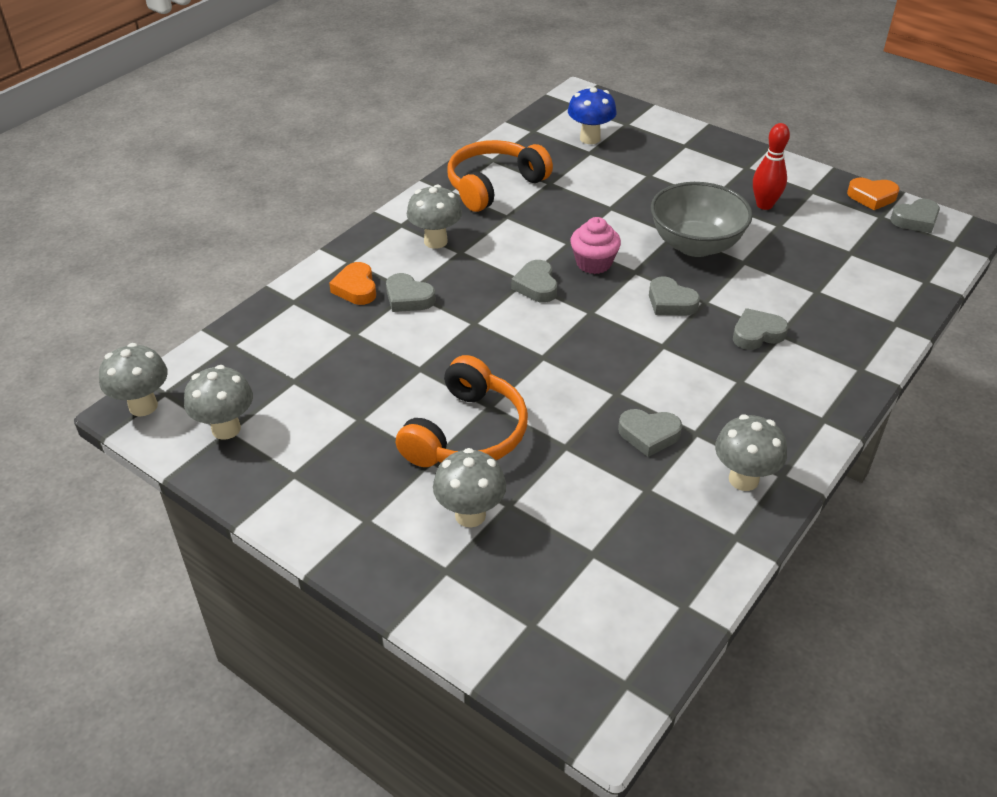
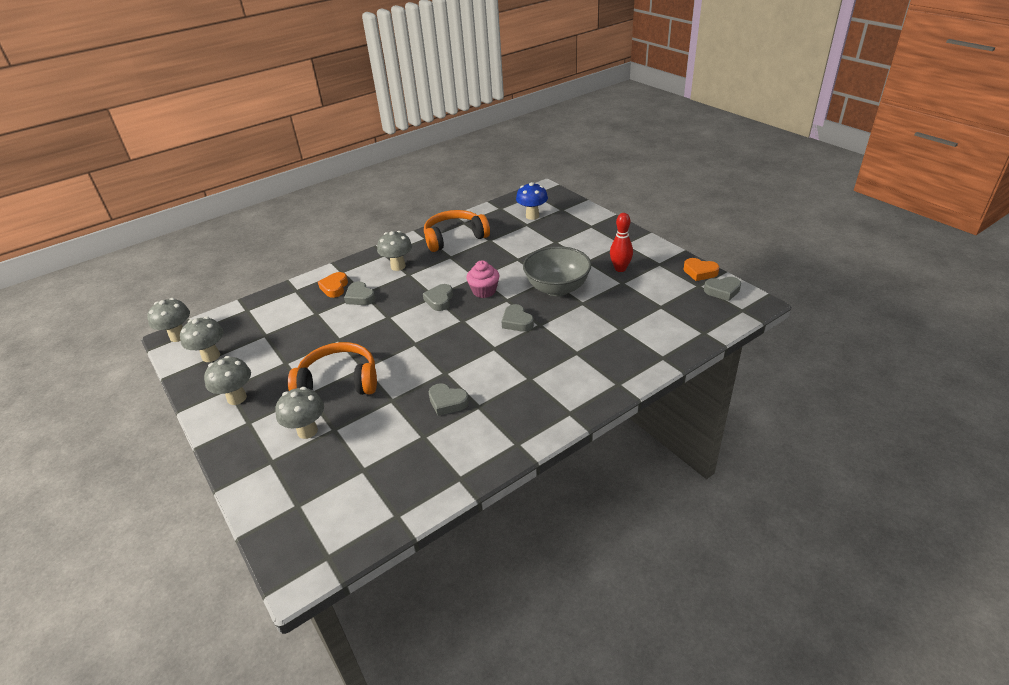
camera: 20 degrees right, 5 degrees down
(466, 433) = (339, 382): orange headphones -> orange headphones turned 135 degrees counterclockwise
(743, 479) = (489, 442): grey mushroom -> grey mushroom (237, 398)
(757, 334) = (560, 350): grey heart -> none

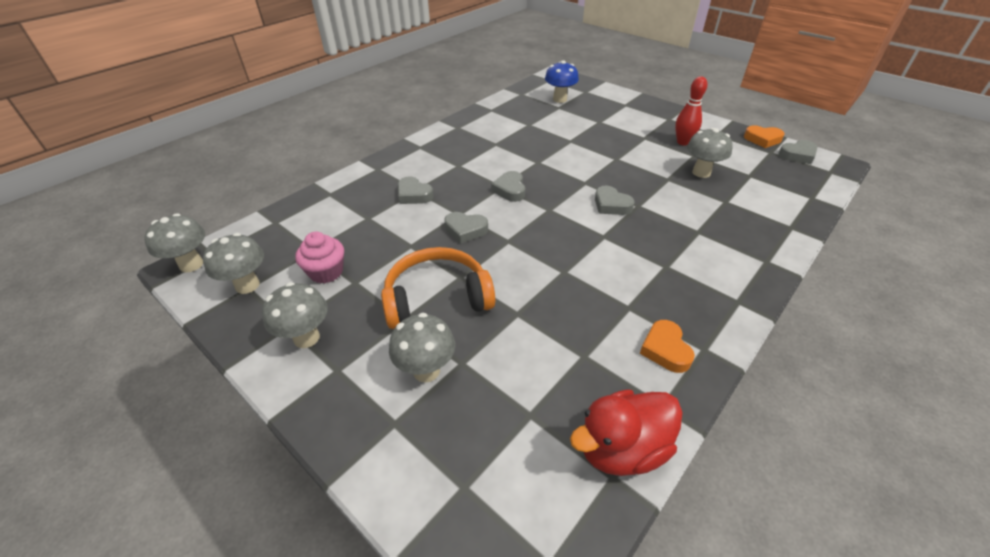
camera: 15 degrees left, 5 degrees up
(334, 287) = (377, 187): orange heart -> orange heart (665, 349)
(398, 266) = (442, 158): grey mushroom -> grey mushroom (701, 172)
(413, 499) = (621, 448): none -> red duck
(447, 402) = (588, 307): grey heart -> grey heart (465, 230)
(454, 238) = (489, 125): orange headphones -> none
(484, 291) = (554, 176): pink cupcake -> pink cupcake (326, 272)
(557, 288) = (631, 166): grey bowl -> none

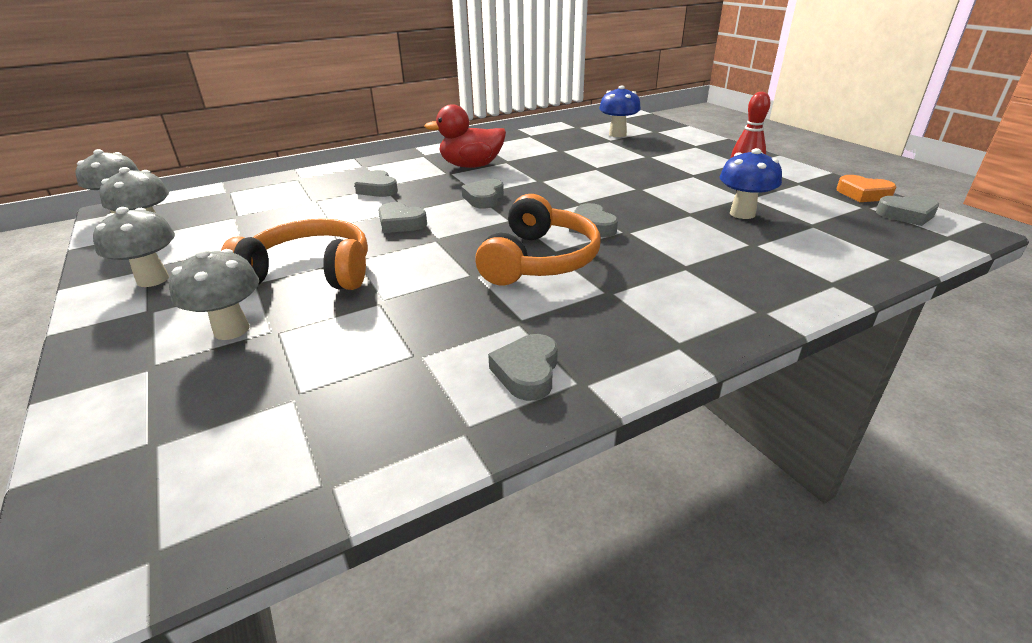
camera: 20 degrees right, 10 degrees down
(326, 272) = (228, 234): pink cupcake -> none
(599, 246) = (539, 260): none -> orange headphones
(621, 448) = (368, 459): red duck -> red duck (471, 166)
(665, 349) = (527, 372): orange heart -> grey heart
(701, 172) = (742, 213): grey mushroom -> blue mushroom

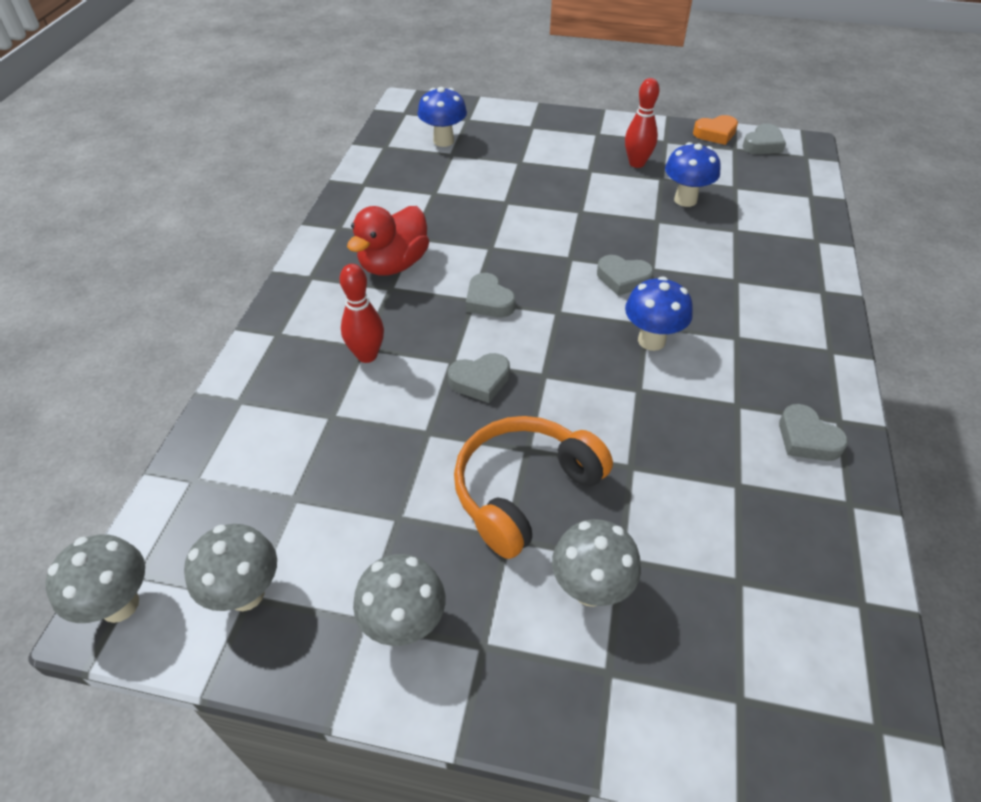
camera: 50 degrees left, 15 degrees up
(378, 189) = (367, 355): grey heart -> red bowling pin
(539, 260) = (651, 340): orange headphones -> blue mushroom

